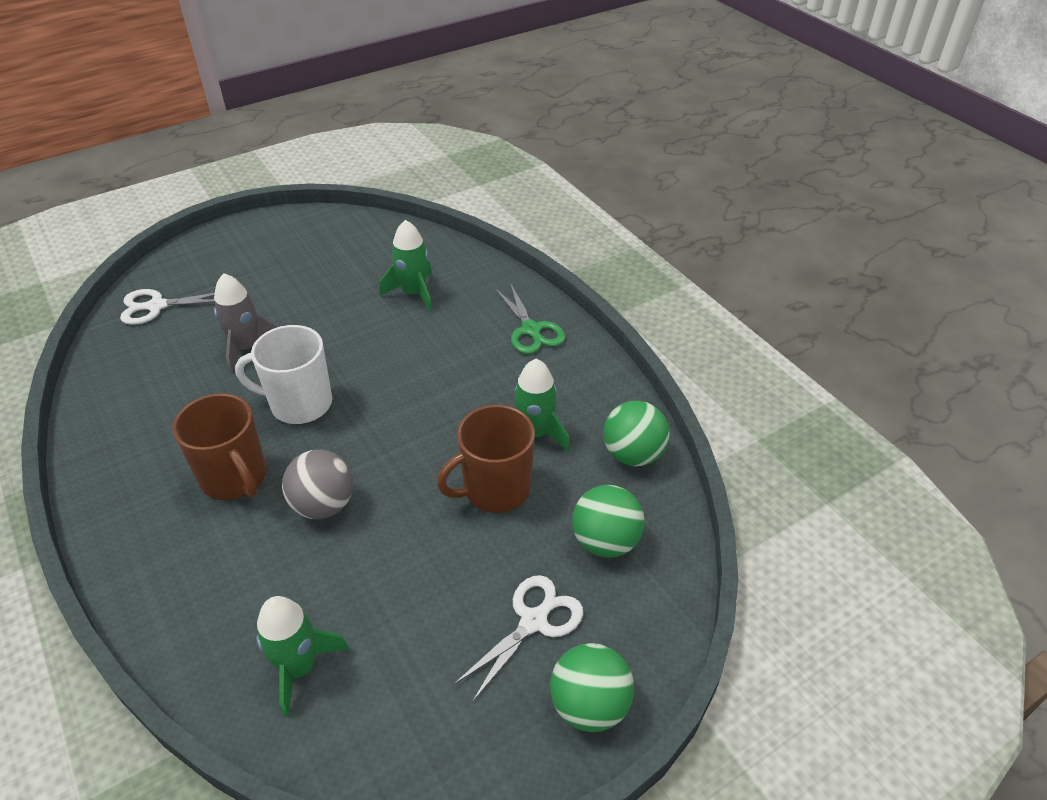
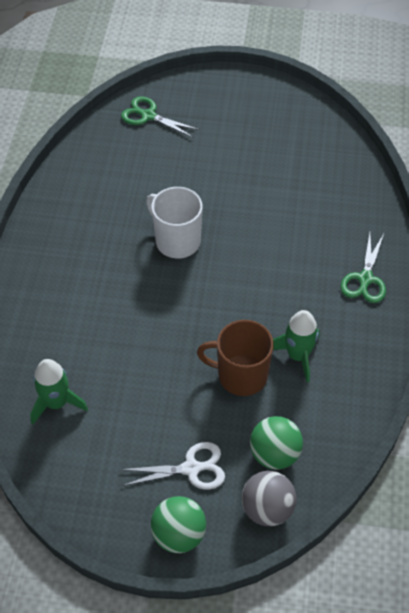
camera: 40 degrees right, 10 degrees up
(156, 306) = (148, 116): white scissors -> green scissors
(235, 478) = (106, 268): brown mug -> none
(247, 348) = (177, 180): grey rocket -> none
(324, 505) = (139, 318): grey ball -> grey ball (267, 508)
(414, 293) = (312, 201): green rocket -> none
(633, 454) = (346, 412): green ball -> none

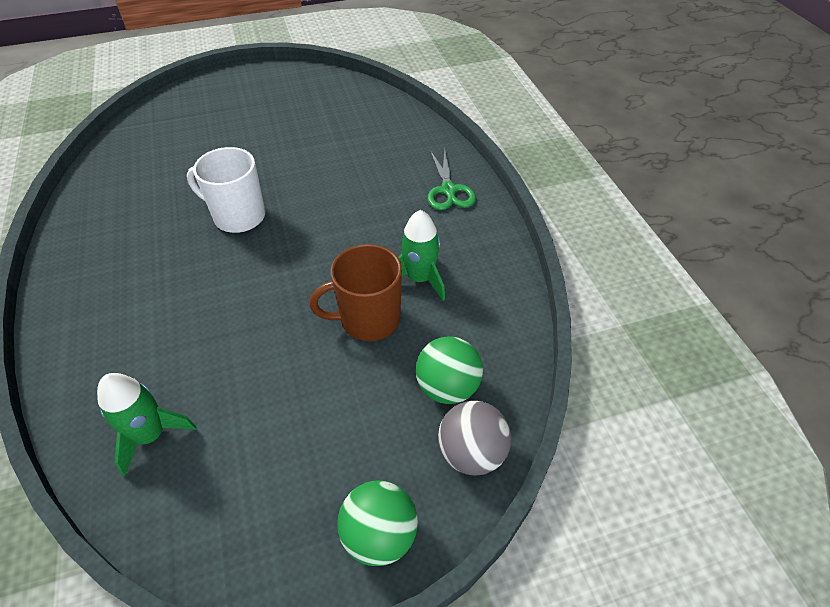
camera: 25 degrees left, 5 degrees down
(148, 116) = (163, 121): green scissors -> none
(191, 468) = (358, 444): white scissors -> none

